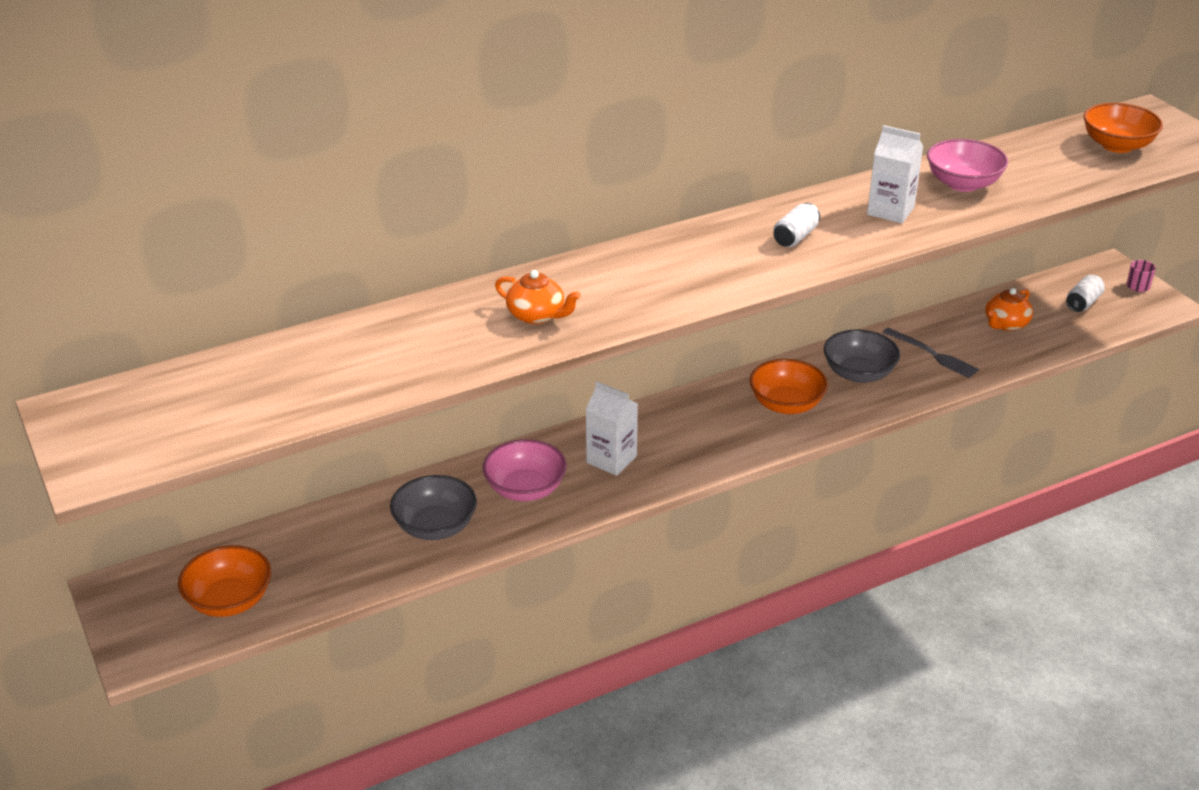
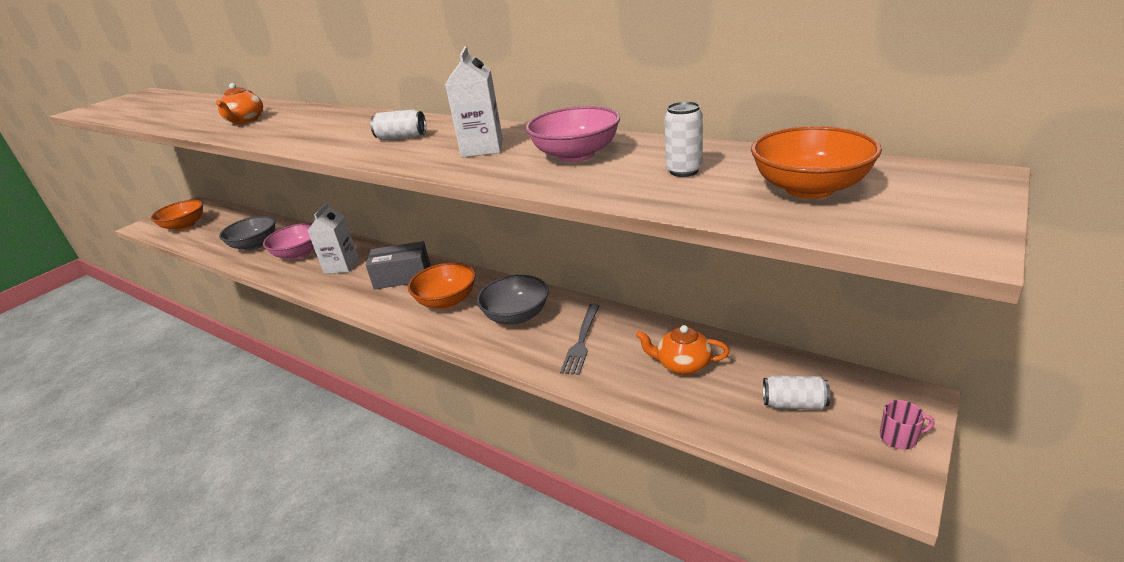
camera: 65 degrees right, 5 degrees down
(697, 421) = (402, 277): none -> grey box
(1046, 164) = (684, 171): none -> white can

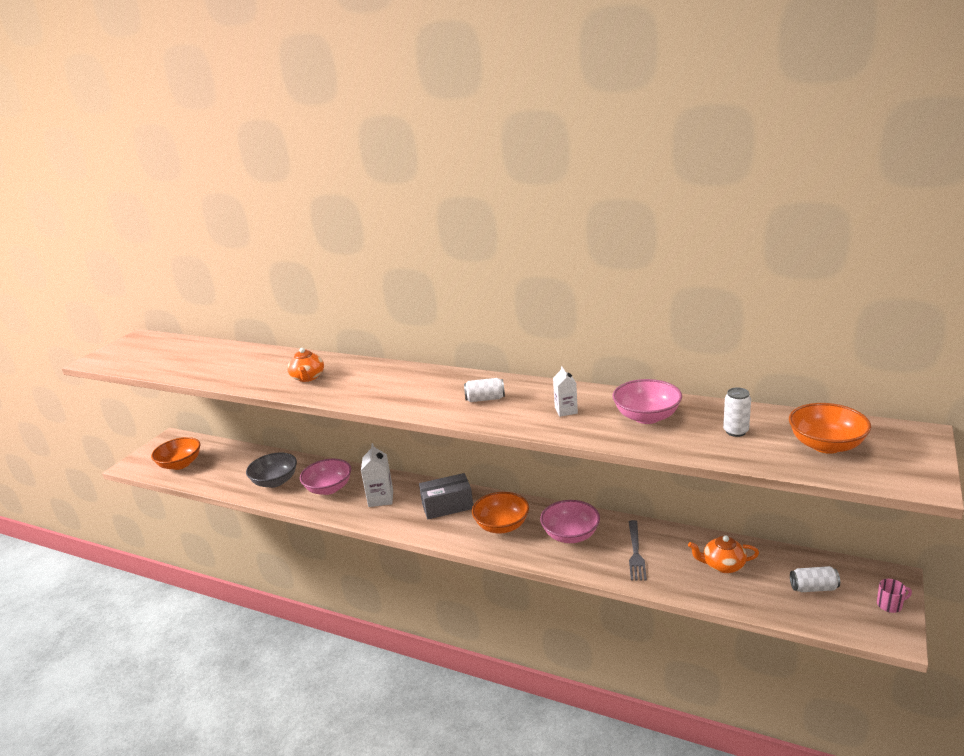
camera: 10 degrees left, 5 degrees down
(482, 148) = (566, 410): white carton -> white carton, size x0.63
(516, 316) = (570, 535): grey bowl -> pink bowl

